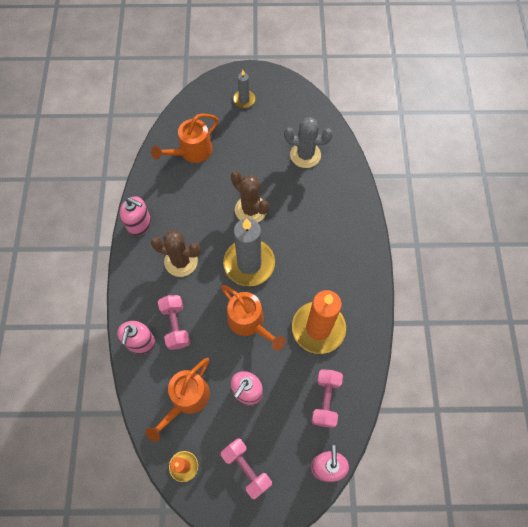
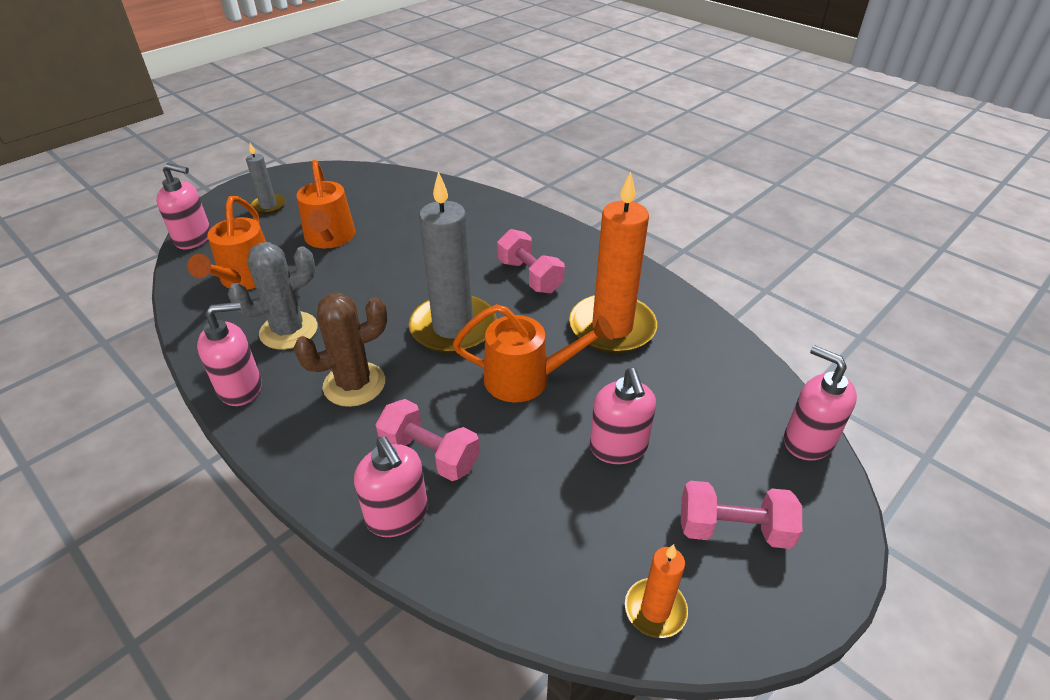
camera: 45 degrees left, 25 degrees down
(186, 400) = (552, 525): orange watering can -> orange watering can (330, 239)
(192, 101) = (194, 239): none -> pink soap dispenser
(250, 210) = (392, 283): brown cactus -> none
(305, 155) = (402, 209): grey cactus -> grey cactus (288, 331)
(325, 400) = (712, 381): pink dumbbell -> pink dumbbell (530, 276)

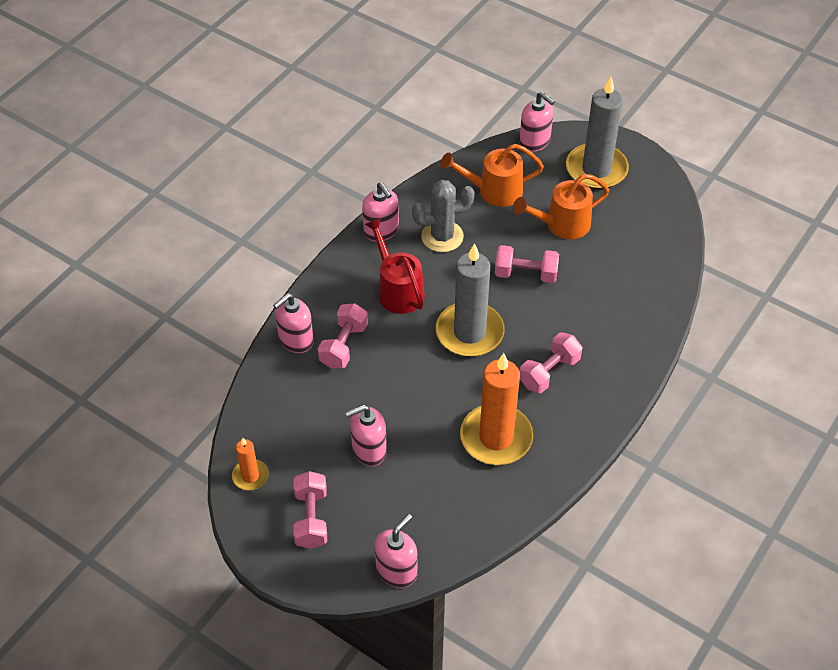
camera: 80 degrees right, 10 degrees up
(194, 239) = (535, 142): pink soap dispenser -> pink soap dispenser turned 45 degrees counterclockwise
(268, 206) = (596, 169): grey candle -> grey candle, size x2.03
(288, 331) = (442, 236): grey cactus -> grey cactus turned 60 degrees counterclockwise
(354, 384) = (397, 289): brown cactus -> red watering can
(386, 273) = (525, 274): none -> pink dumbbell
(527, 379) = (424, 388): orange watering can -> none

